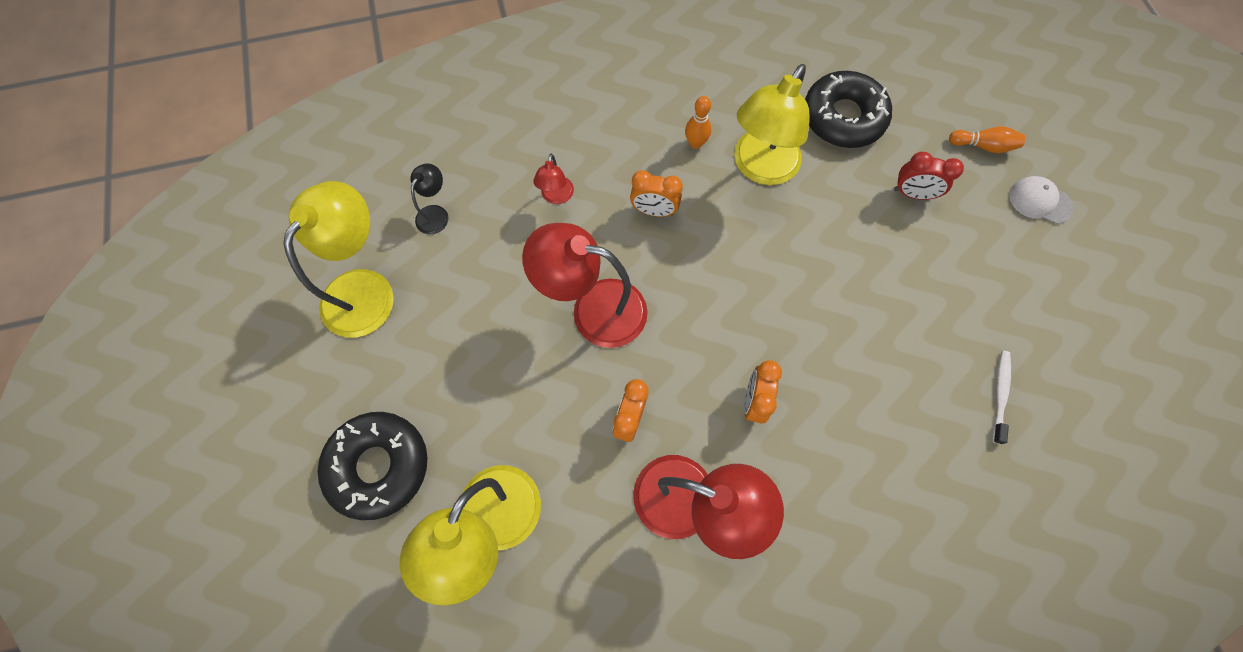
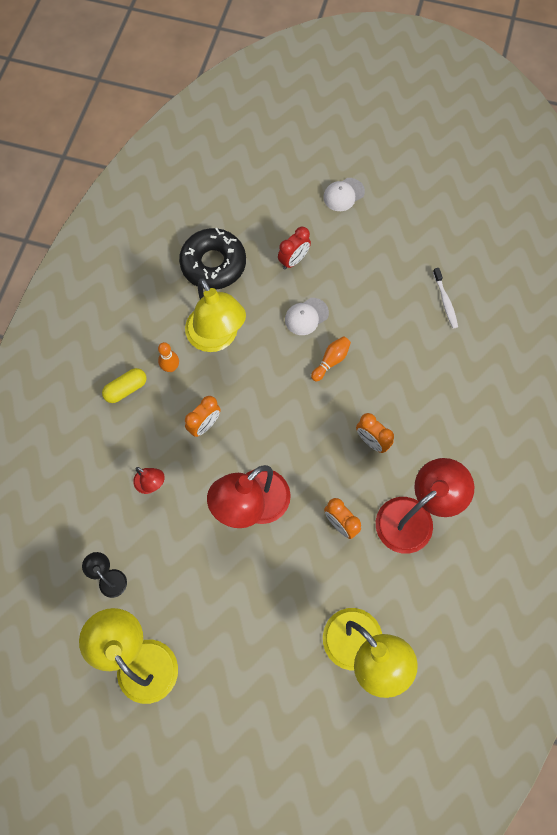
camera: 60 degrees left, 0 degrees up
(379, 466) = (280, 709): black donut -> none
(643, 116) = (126, 389): none -> yellow capsule
(854, 244) = (306, 316): none -> white cap
(982, 146) = (287, 198): orange bowling pin -> orange bowling pin (331, 361)
(1000, 394) = (445, 301): white toothbrush -> white toothbrush turned 150 degrees counterclockwise

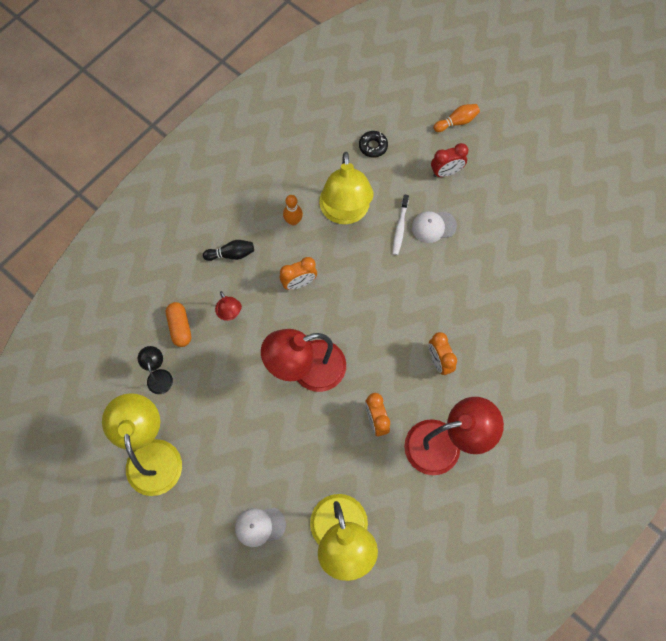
camera: 25 degrees right, 0 degrees up
(108, 520) = (180, 327): none -> orange capsule
(125, 426) = (231, 254): none -> black bowling pin
(126, 389) = (247, 223): yellow capsule -> none
(213, 264) = (373, 146): black donut -> black donut, size x0.46
(331, 361) = (437, 275): orange bowling pin -> orange bowling pin (457, 122)
(343, 194) = (520, 131): white cap -> white cap (259, 526)
(445, 301) = (568, 266): white toothbrush -> white toothbrush (400, 228)

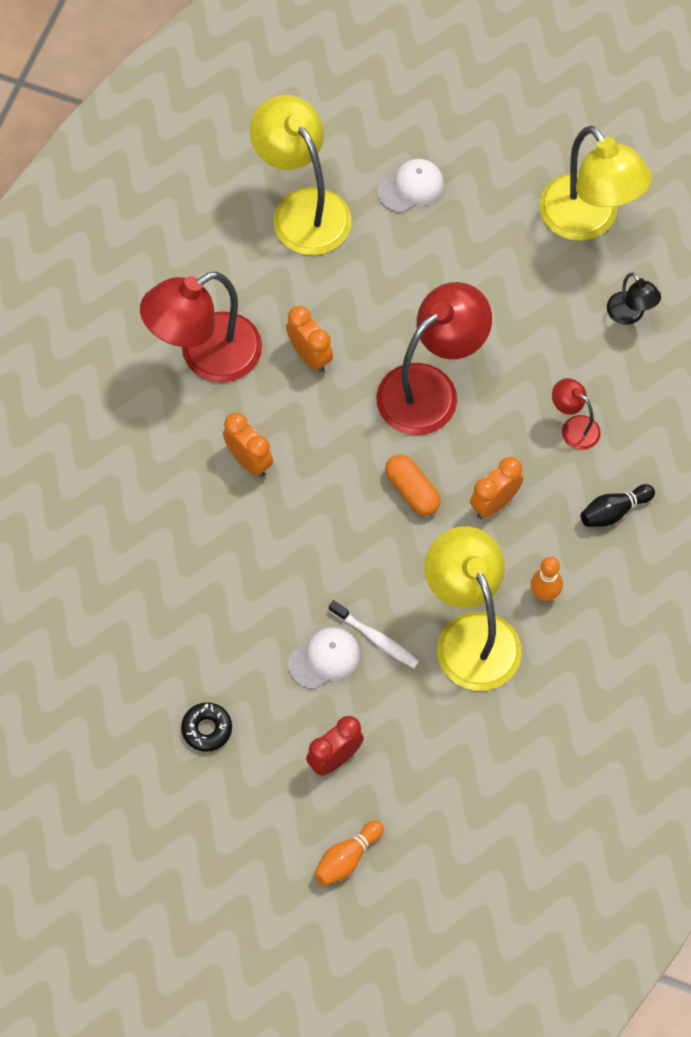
camera: 160 degrees right, 5 degrees down
(180, 327) = (635, 385): orange capsule -> orange capsule (412, 491)
(373, 146) = (471, 763): black donut -> black donut (207, 729)
(400, 228) = (376, 638): white toothbrush -> white toothbrush turned 135 degrees clockwise

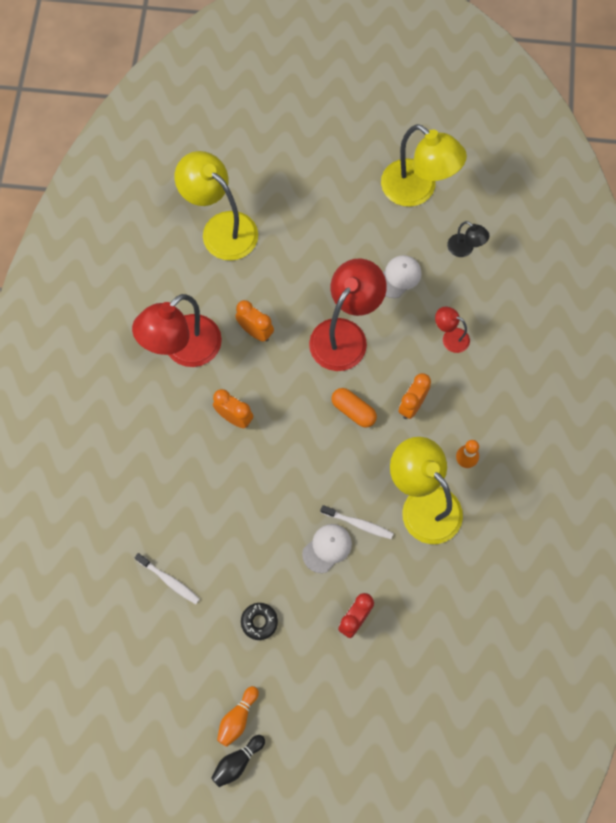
camera: 15 degrees left, 5 degrees up
(103, 647) = (169, 581): none -> white toothbrush
(347, 858) = (384, 691): orange bowling pin -> orange bowling pin (237, 718)
(411, 187) = (291, 195): white cap -> white cap (399, 277)
(614, 511) = (494, 390): black bowling pin -> black bowling pin (237, 762)

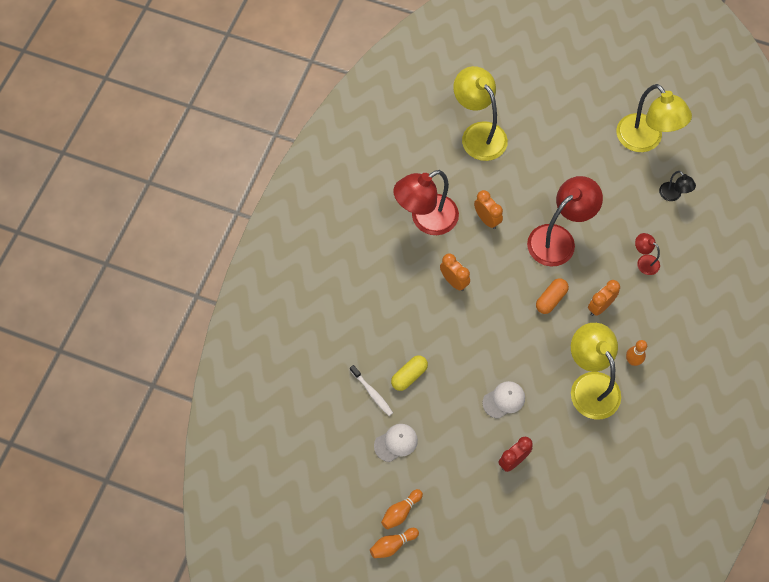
camera: 15 degrees right, 5 degrees down
(208, 548) = (409, 376): none -> yellow capsule
(237, 762) = (392, 545): black bowling pin -> orange bowling pin
(259, 622) = (436, 443): black donut -> none
(353, 411) = (551, 299): orange capsule -> orange capsule turned 75 degrees clockwise
(358, 524) = (534, 388): white toothbrush -> none
(399, 277) = (613, 204): white cap -> white cap (396, 443)

